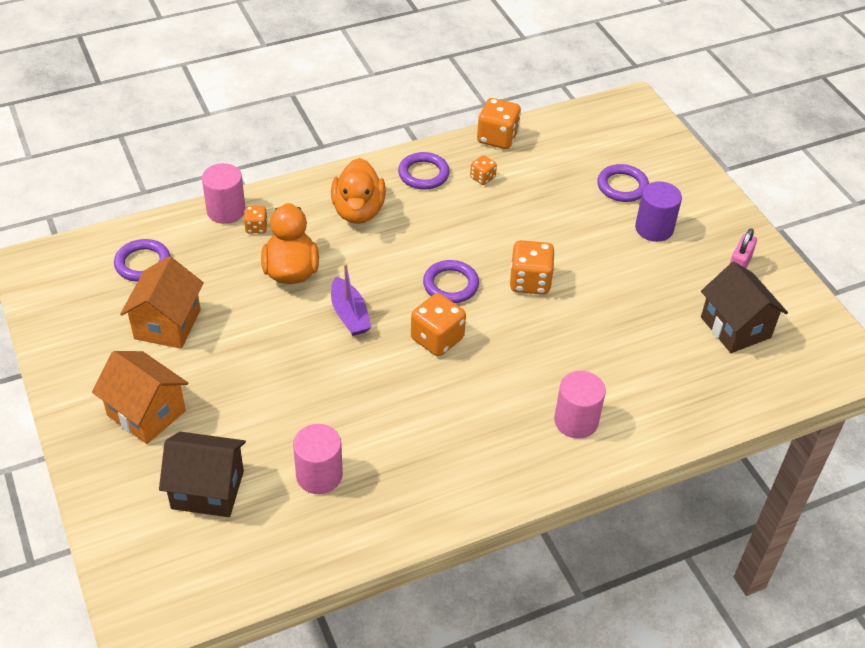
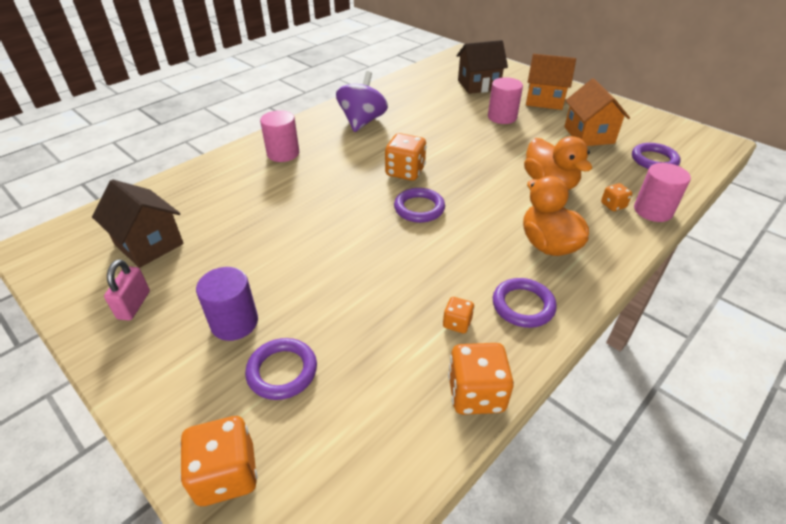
camera: 160 degrees right, 5 degrees down
(319, 475) = (427, 100): pink cylinder -> pink cylinder (502, 117)
(349, 315) = (479, 169): purple boat -> none
(444, 455) = (362, 121): none -> purple spinning top
(530, 282) = (352, 229): orange dice -> orange dice (226, 474)

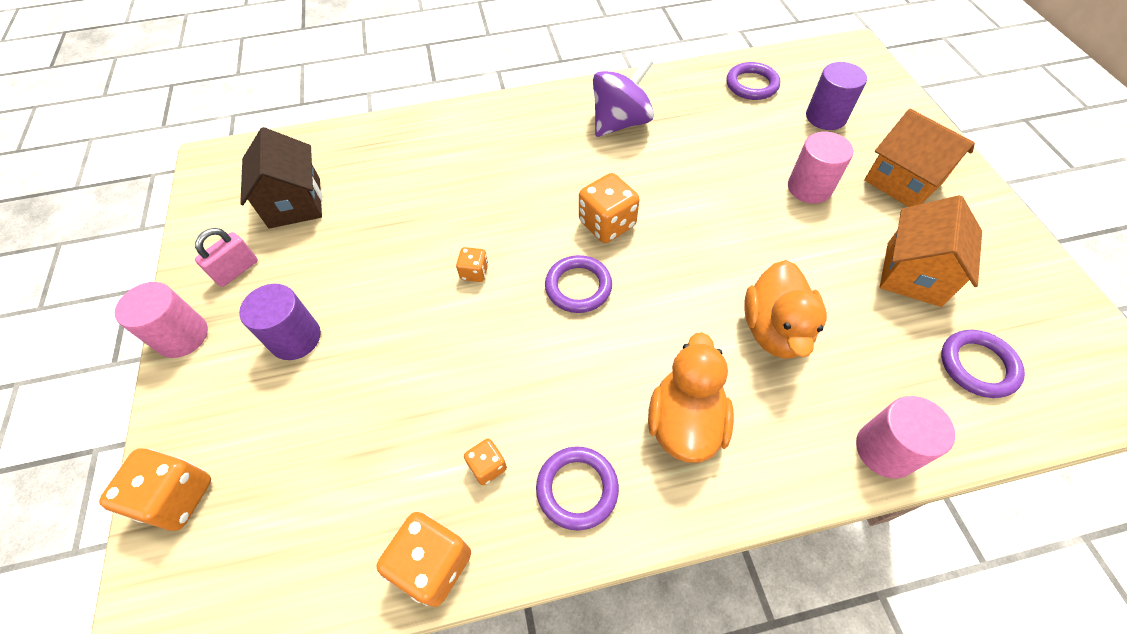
camera: 35 degrees right, 15 degrees up
(282, 371) = (292, 419): purple ring -> purple ring (751, 85)
(283, 153) = (497, 137): pink cylinder -> pink cylinder (182, 336)
(478, 85) = (825, 117): brown house -> purple cylinder
(613, 205) = (833, 410): orange dice -> orange dice (474, 272)

